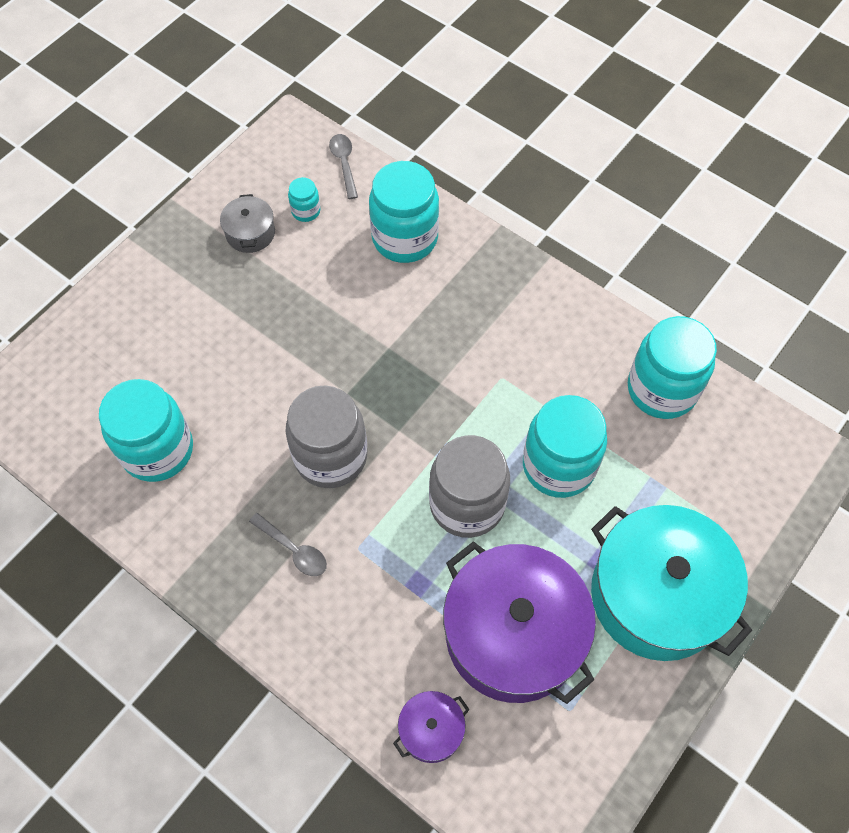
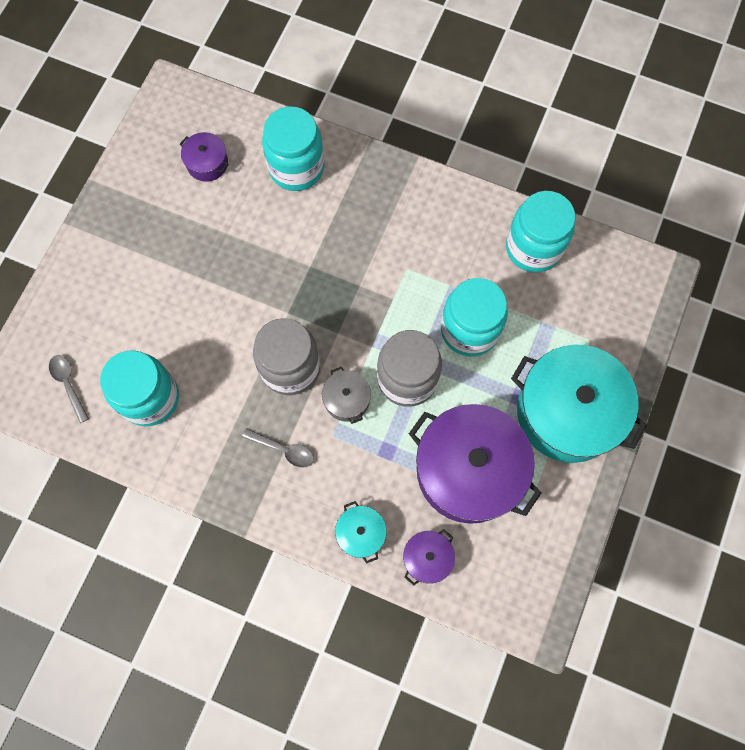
camera: 15 degrees left, 10 degrees up
(250, 233) = (166, 194): grey pot -> grey pot (347, 399)
(306, 211) = (207, 163): turquoise jar -> purple pot
(344, 164) = (226, 113): grey spoon -> grey spoon (68, 384)
(357, 676) = (361, 533): none -> turquoise pot

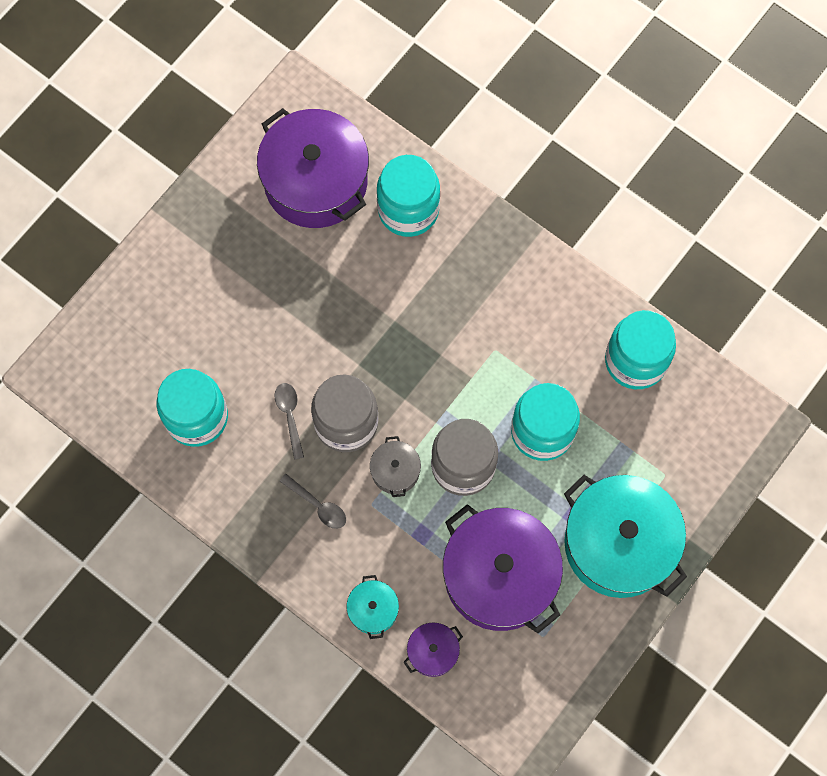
camera: 15 degrees right, 0 degrees up
(68, 384) = (118, 382): grey spoon -> grey spoon (289, 416)
(207, 163) = (315, 181): purple pot -> purple pot, size x2.26

